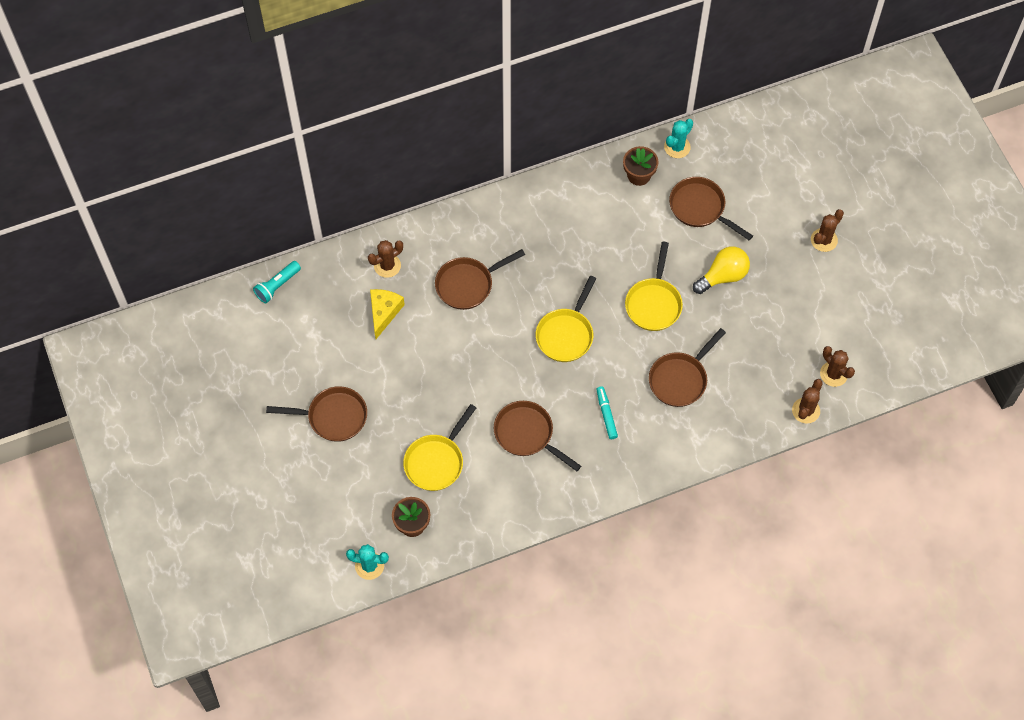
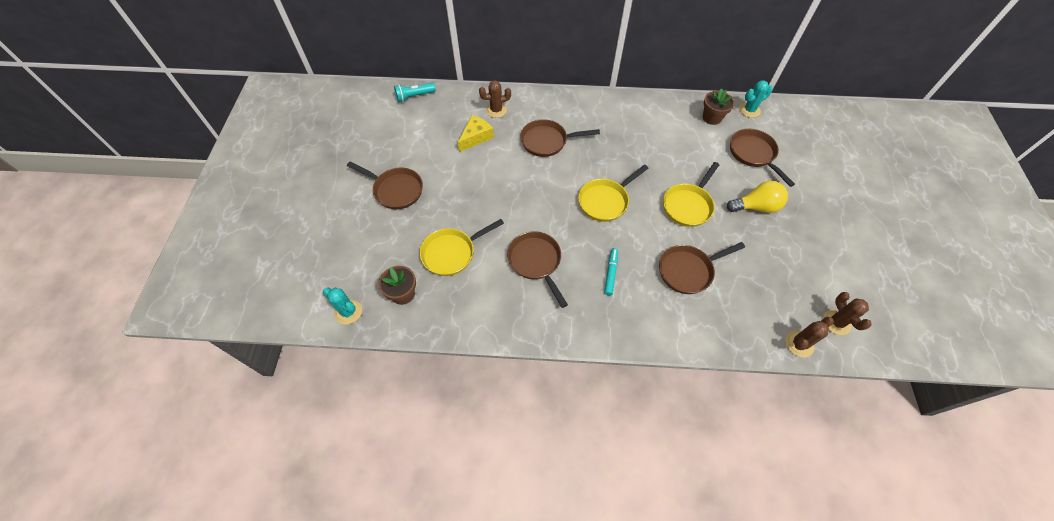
camera: 25 degrees right, 5 degrees down
(824, 240) = (856, 212): brown cactus -> none

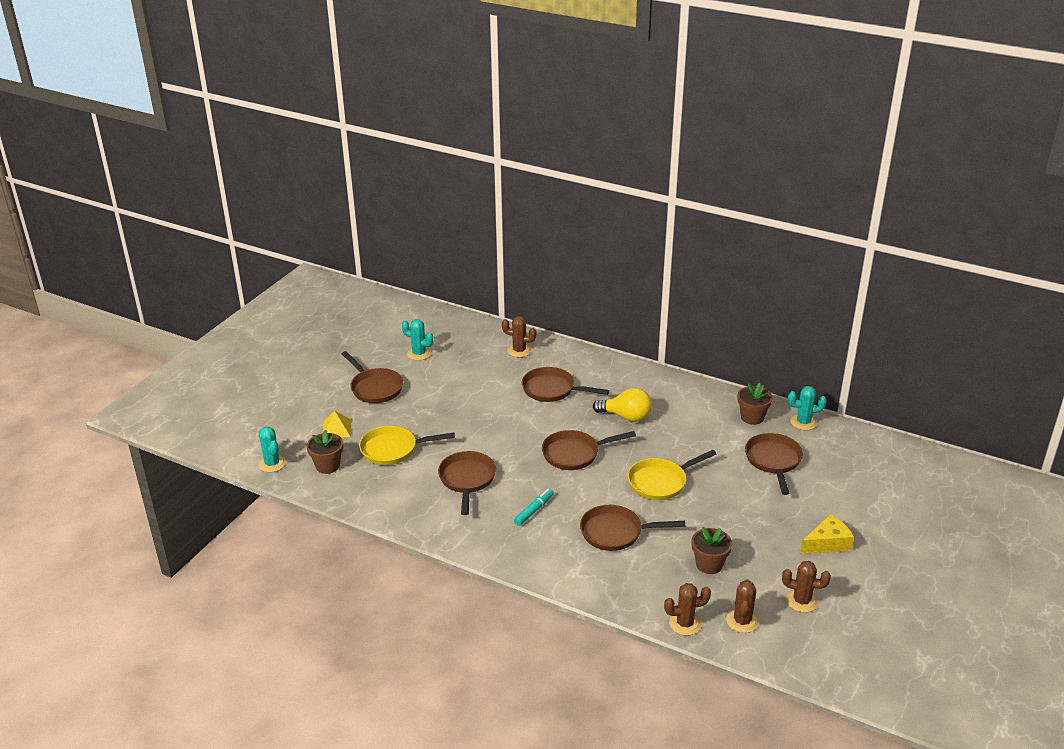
camera: 25 degrees right, 25 degrees down
(387, 248) = (336, 429): none -> yellow pyramid
(413, 140) = (419, 354): none -> turquoise cactus
(414, 96) = (445, 319): turquoise flashlight -> none
(476, 137) = (482, 367): yellow cheese -> yellow cheese (827, 543)
(605, 201) = (574, 454): yellow pan -> brown pan
(756, 207) = (735, 505): yellow light bulb -> yellow light bulb (626, 417)
(776, 274) = (709, 564): none -> brown flower pot
(862, 283) = (801, 601): none -> brown cactus

